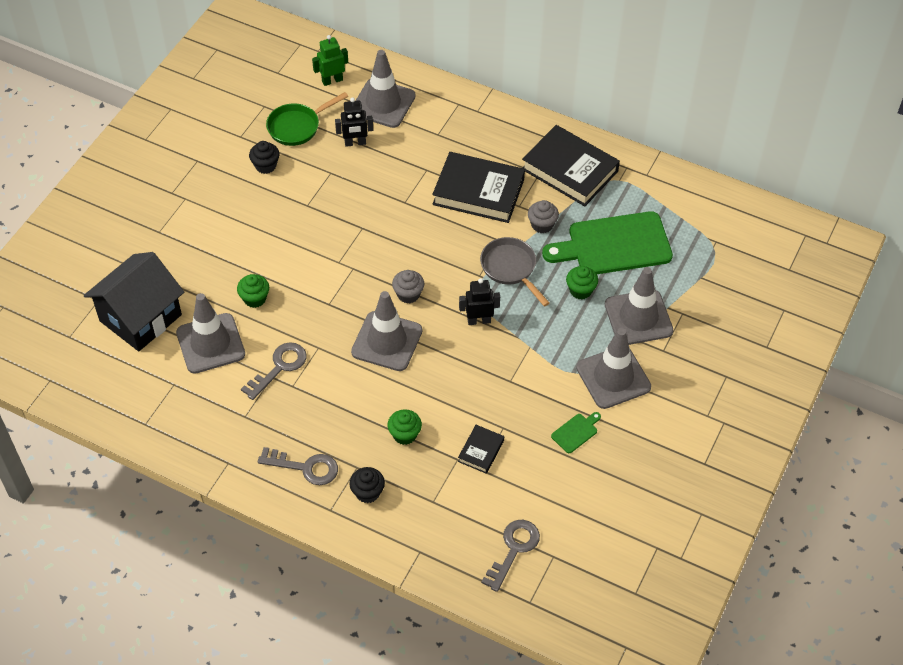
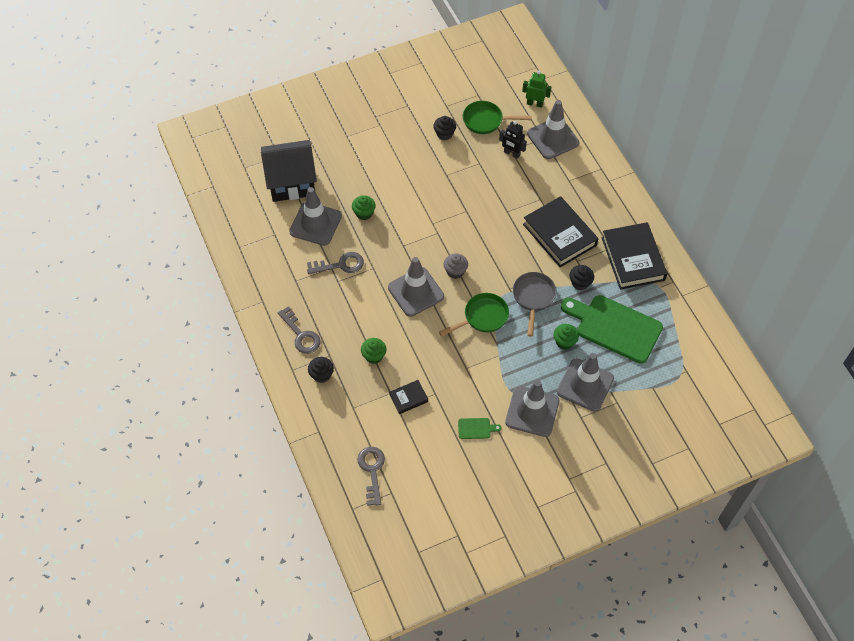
camera: 40 degrees right, 5 degrees up
(479, 320) = (482, 317): black robot -> green pan
(513, 550) = (372, 471): grey key -> grey key turned 75 degrees counterclockwise
(542, 225) = (580, 283): grey cupcake -> black cupcake

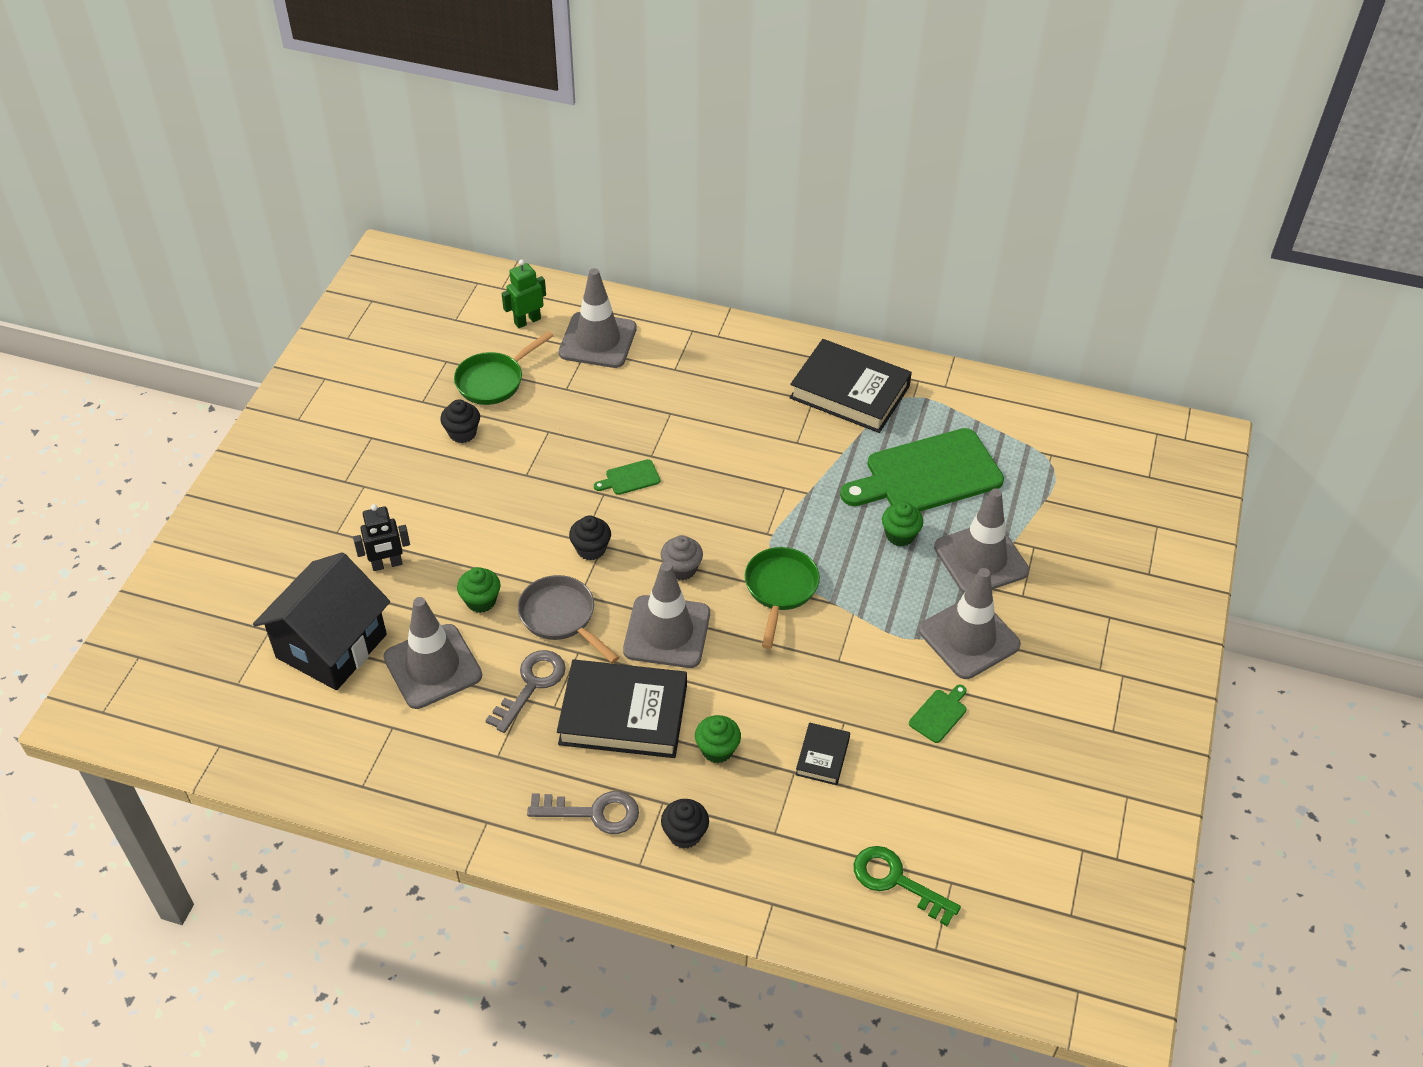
camera: 50 degrees left, 10 degrees down
(372, 471) = (896, 881): grey key -> green key
(485, 213) = (630, 478): none -> green cutting board
(511, 153) = (572, 392): black robot -> black robot (387, 564)
(533, 298) = (805, 520): grey pan -> grey pan (561, 617)
(559, 235) = (742, 432): black book -> black book (623, 715)
(580, 283) = (831, 462): black cupcake -> black cupcake (591, 549)

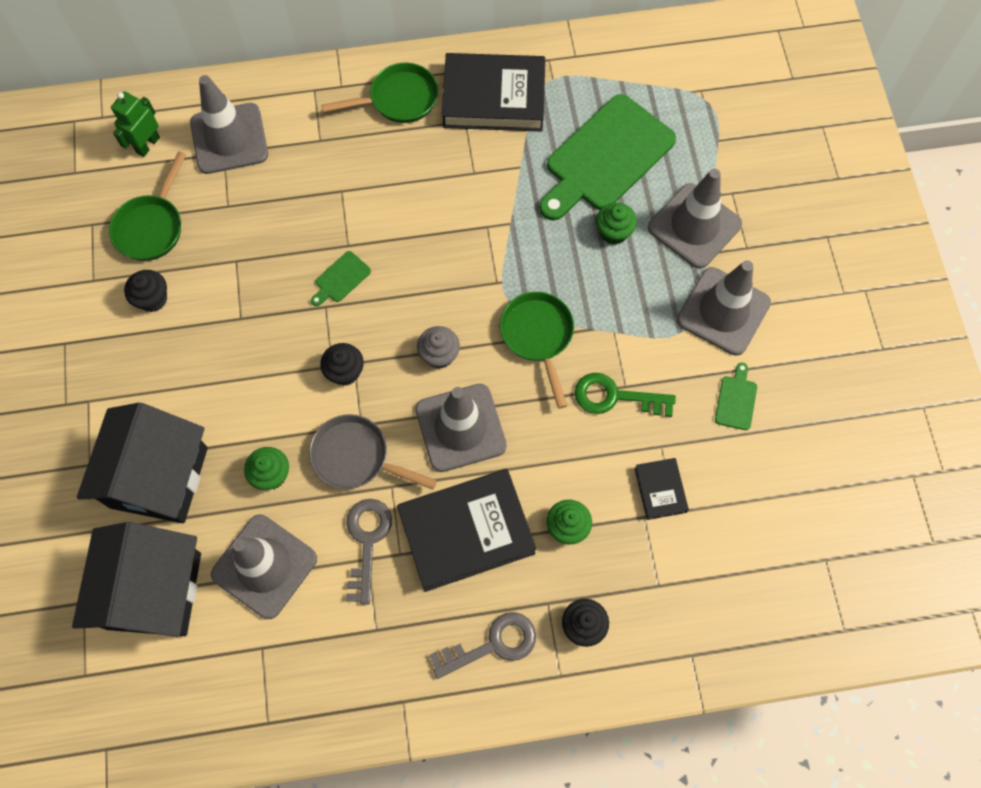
camera: 25 degrees left, 20 degrees up
(387, 564) = (159, 477): black robot -> black house
(762, 363) = (398, 99): none -> green pan
(896, 881) = (782, 582): green key -> green key (615, 397)

